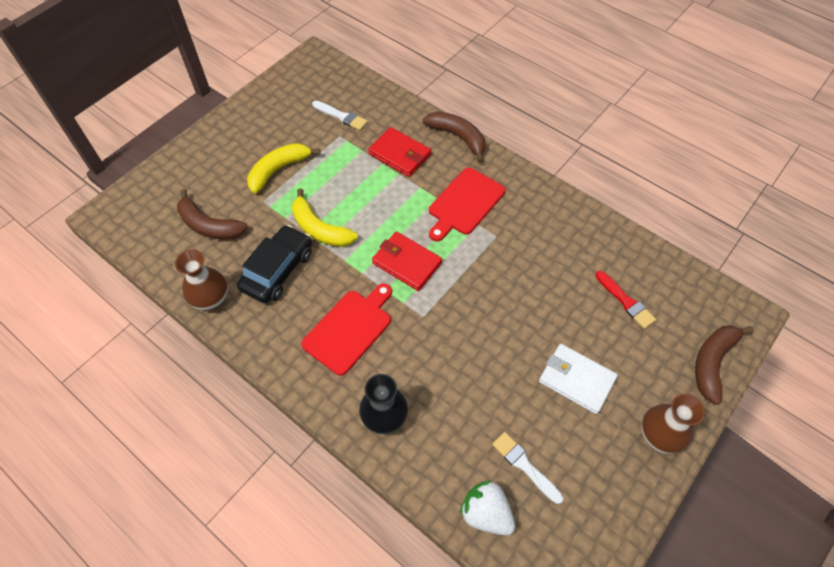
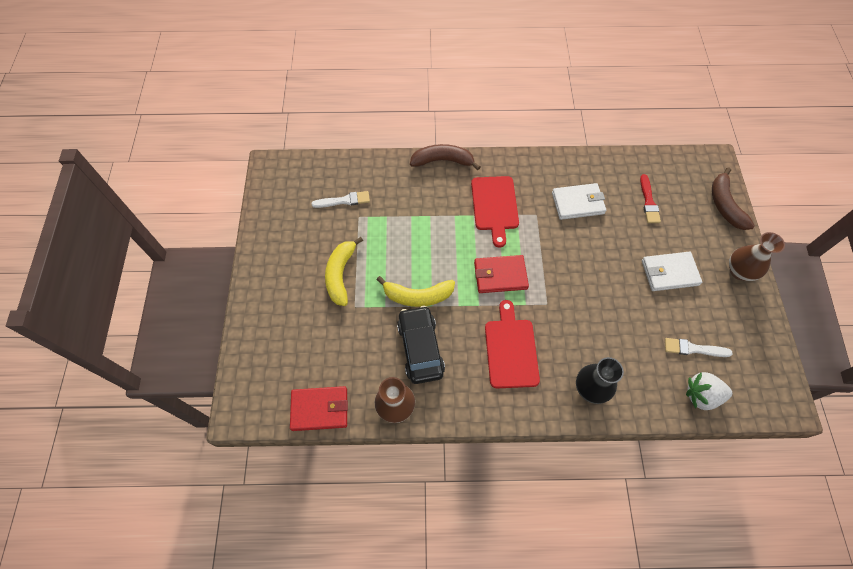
camera: 40 degrees left, 5 degrees up
(209, 225) = (334, 355): brown banana -> none
(400, 154) = (416, 201): red wallet -> red wallet (320, 409)
(548, 253) = (578, 203): none -> white wallet
(626, 301) = (648, 202): red brush -> red brush turned 75 degrees clockwise

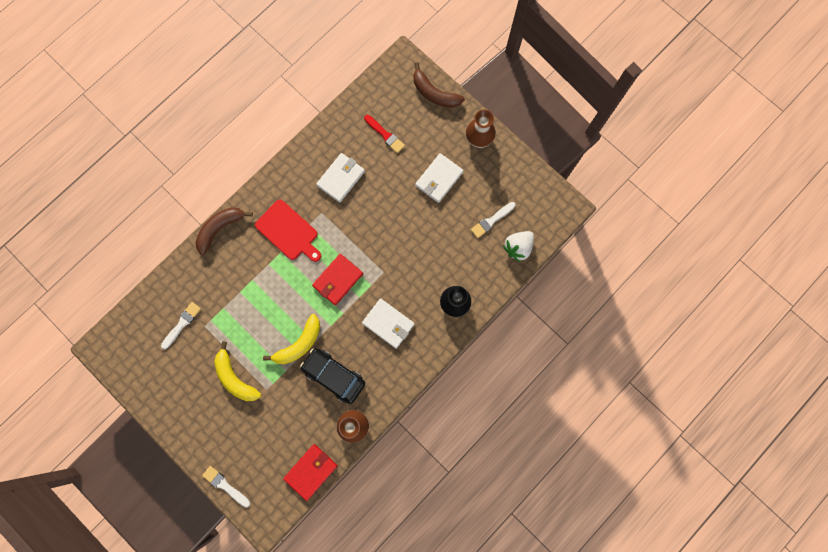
camera: 45 degrees left, 15 degrees up
(243, 350) = (225, 485): none -> white brush
(511, 350) = (388, 324): red cutting board -> white wallet

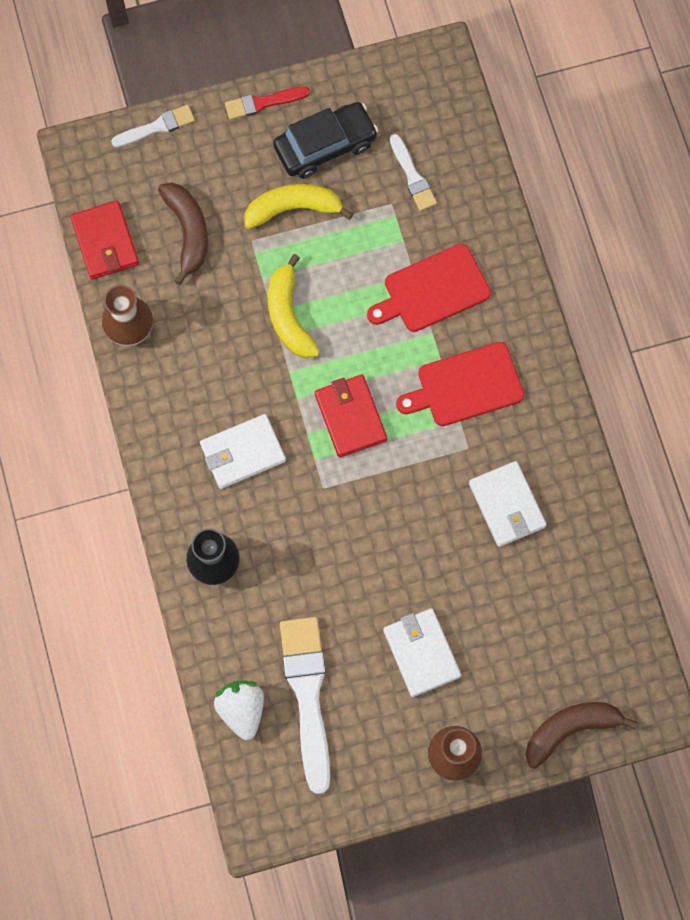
camera: 120 degrees right, 5 degrees down
(220, 229) = (525, 293): brown banana -> brown banana (188, 232)
(244, 277) = (432, 290): none -> red cutting board
(334, 376) = (215, 338): black car -> black car (325, 146)
(385, 135) = (541, 611): red brush -> red brush (263, 103)
(491, 220) = (307, 695): white brush -> white brush, size x1.87

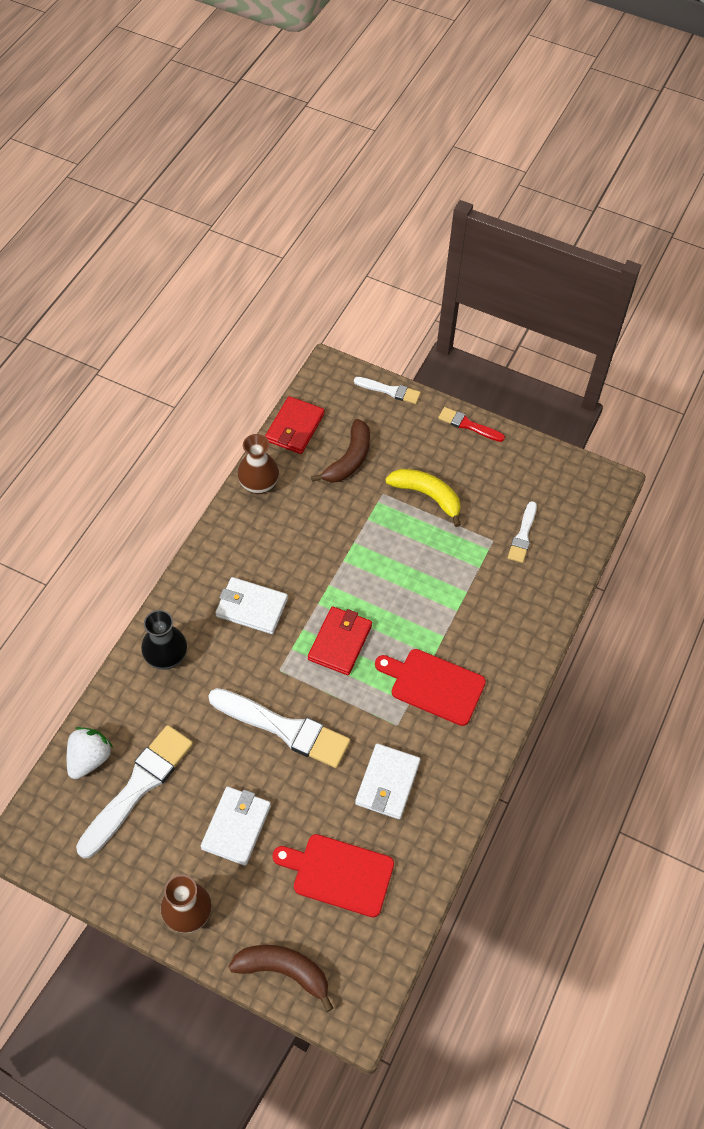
camera: 40 degrees right, 15 degrees down
(289, 316) = (362, 553): yellow banana -> none
(325, 146) = (483, 476): black car -> none
(378, 535) = (284, 728): none -> white brush
(432, 290) = (469, 611): red cutting board -> red cutting board (339, 874)

